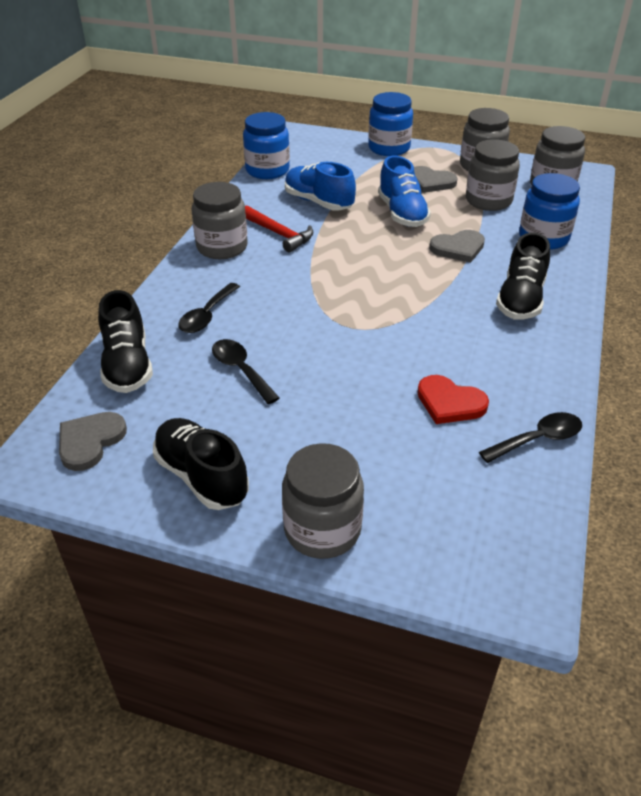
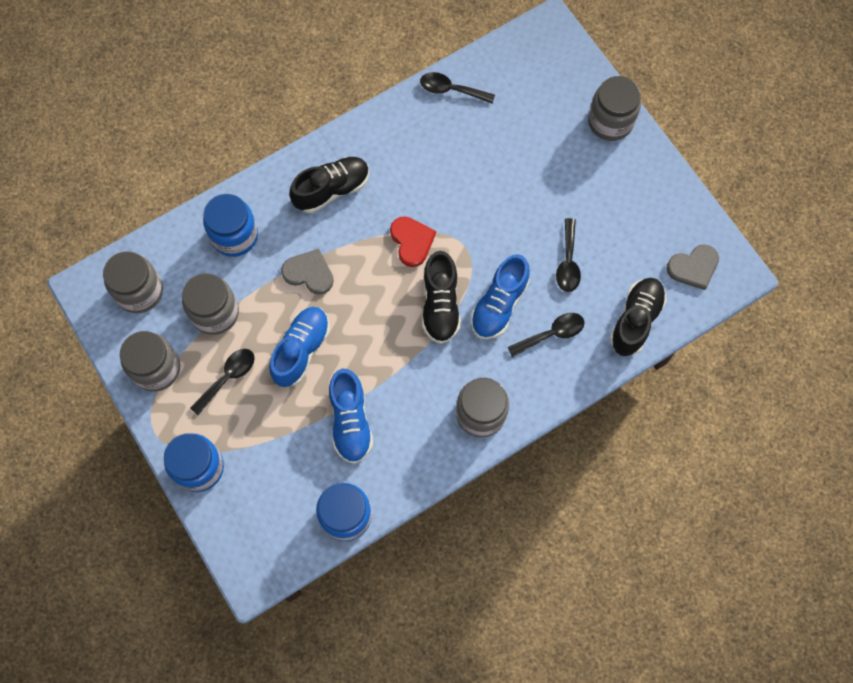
camera: 140 degrees left, 30 degrees up
(201, 476) = (647, 196): black shoe -> black shoe (440, 305)
(277, 309) = (499, 305): none -> blue shoe
(279, 234) = (422, 397): red hammer -> none
(430, 182) = (228, 378): grey heart -> black spoon
(450, 403) = (470, 146): red heart -> red heart (412, 241)

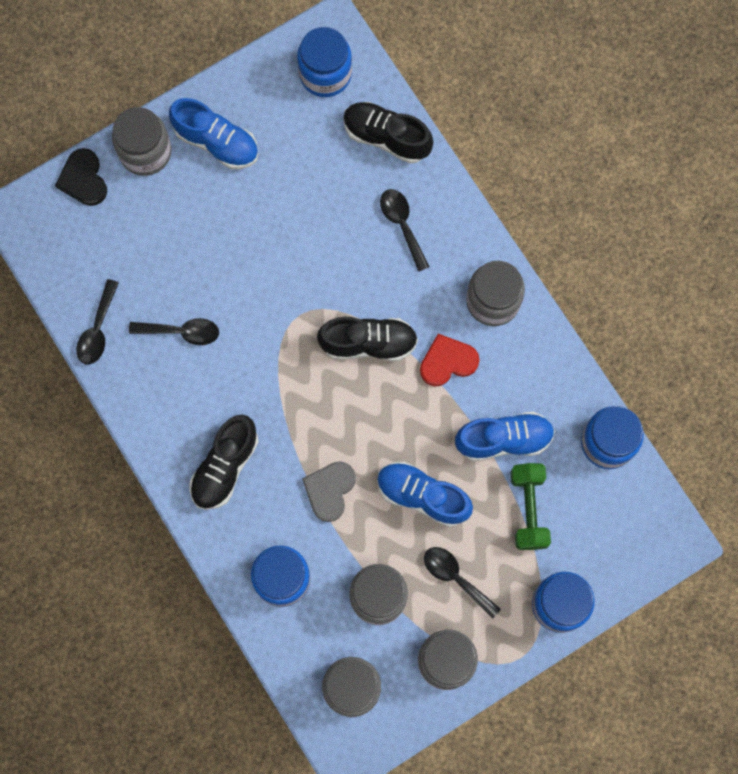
camera: 90 degrees left, 5 degrees up
(286, 442) = (528, 509): none -> green dumbbell
(332, 190) = (225, 467): black shoe -> black shoe turned 120 degrees counterclockwise
(412, 241) = (291, 374): red heart -> red heart (447, 361)
(499, 305) = (368, 279): blue shoe -> blue shoe (217, 142)
(568, 262) = (318, 205): black spoon -> black spoon (181, 332)
(583, 75) = (83, 179): none -> black heart
(693, 267) = (325, 74): grey heart -> blue jar

